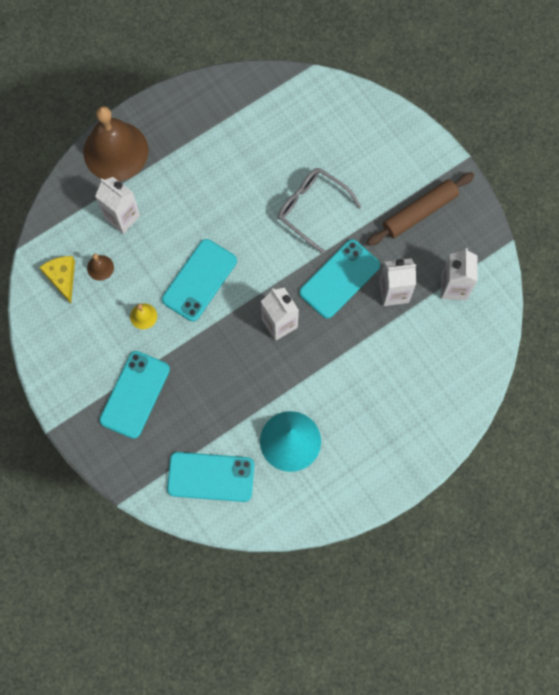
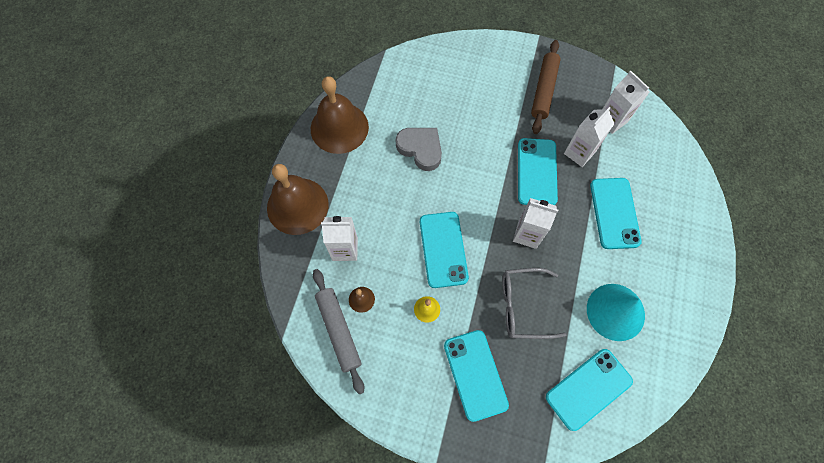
camera: 40 degrees left, 5 degrees down
(62, 277) = (338, 331): yellow cheese -> grey rolling pin
(208, 108) = (339, 127): none -> brown bell
(259, 181) = (420, 149): none -> grey heart
(312, 208) = (473, 140): grey glasses -> grey glasses (523, 306)
(371, 366) = (614, 213): none -> turquoise phone

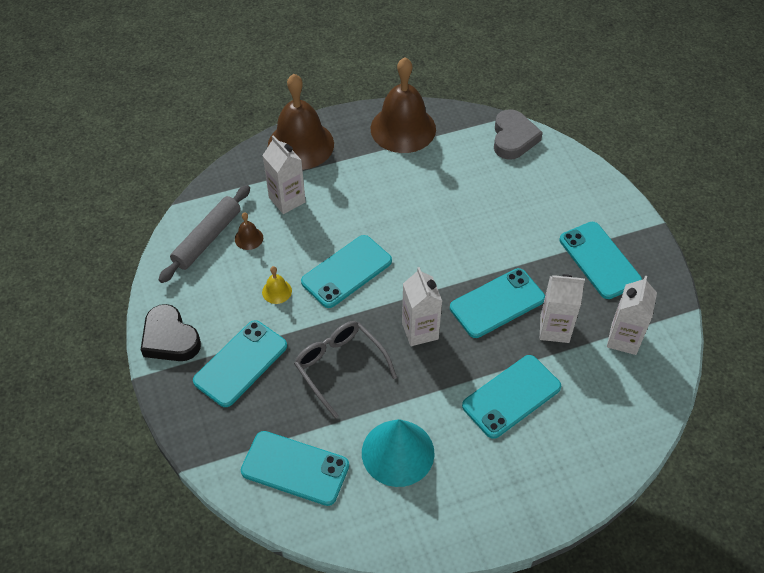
camera: 55 degrees right, 15 degrees down
(417, 416) = (170, 338): none -> black heart
(420, 149) = (436, 198): grey heart -> grey heart (513, 138)
(543, 90) = (599, 260): brown rolling pin -> turquoise phone

